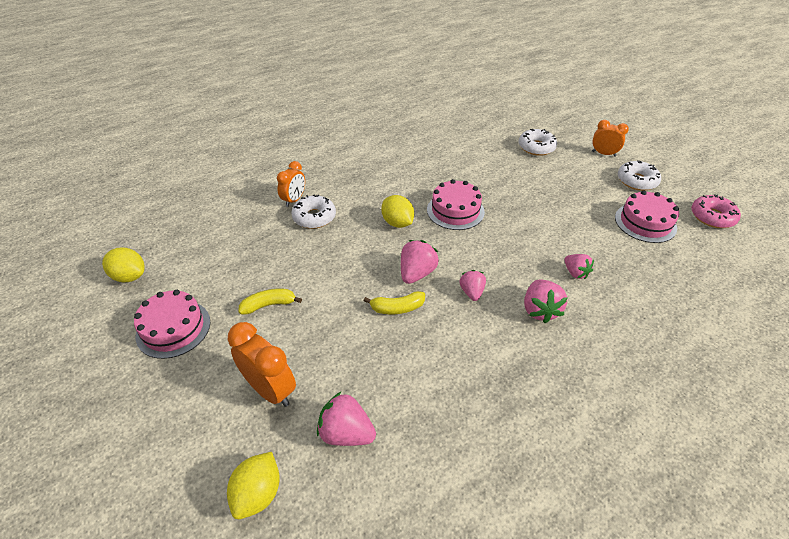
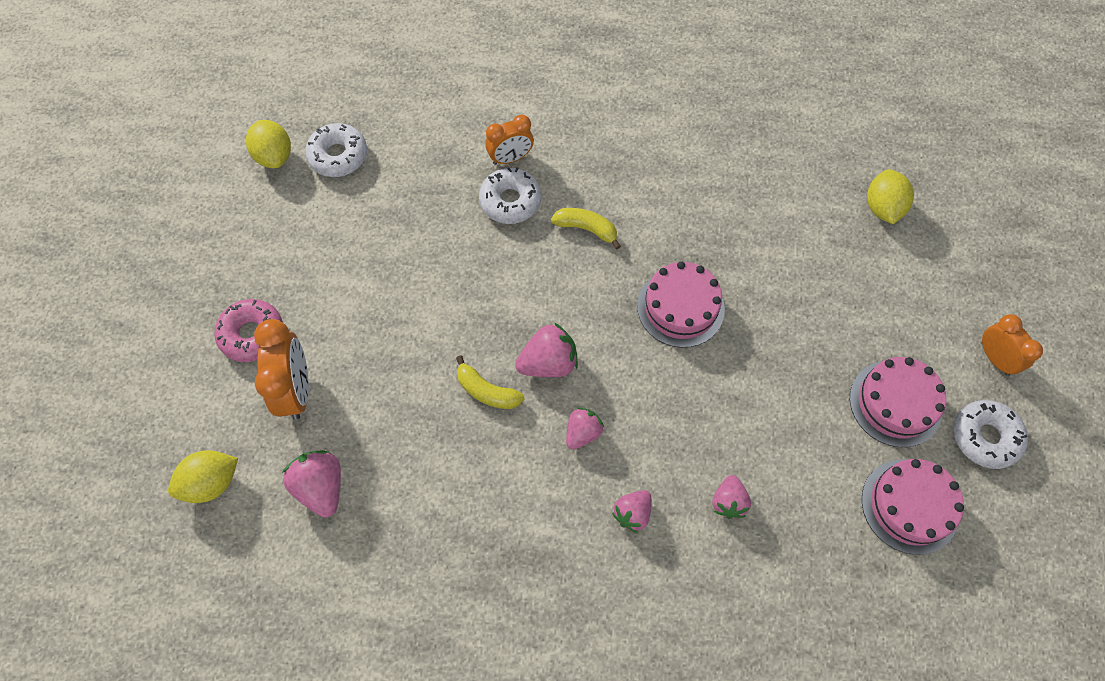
camera: 40 degrees right, 20 degrees up
(173, 328) = (268, 253): pink cake -> pink cake (895, 403)
(269, 305) = (370, 290): yellow banana -> yellow banana (586, 229)
(397, 223) = (594, 276): yellow lemon -> yellow lemon (882, 208)
(536, 147) = (905, 279): white donut -> white donut (338, 156)
(540, 310) = (632, 513): pink strawberry -> pink strawberry, size x0.66
(712, 217) = (1021, 570): pink donut -> pink donut (252, 334)

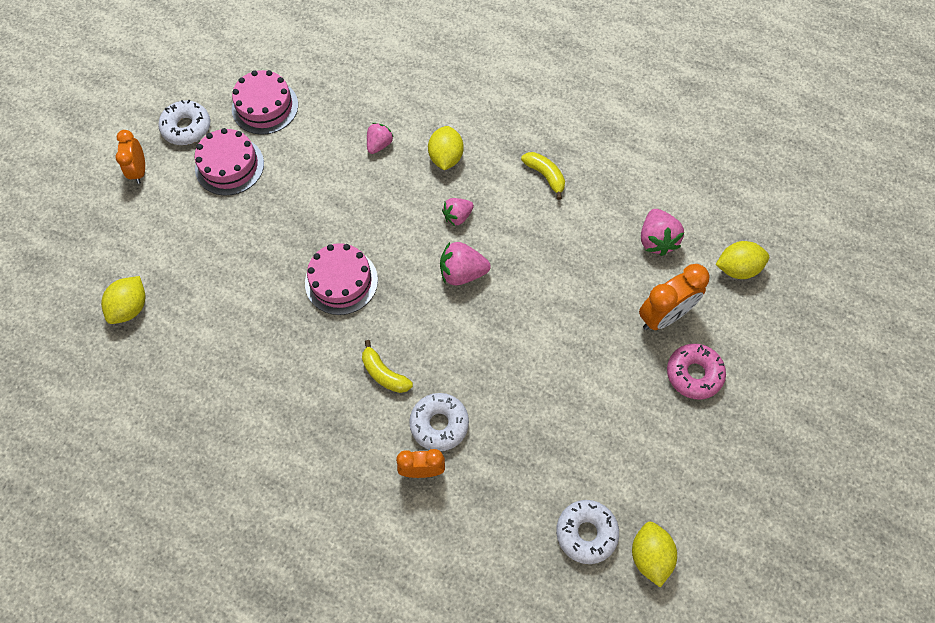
camera: 160 degrees left, 0 degrees up
(296, 390) = (664, 316): orange clock -> orange clock turned 135 degrees counterclockwise
(487, 391) = (516, 267): yellow banana -> yellow banana (545, 176)
(632, 513) = (446, 158): pink strawberry -> yellow lemon

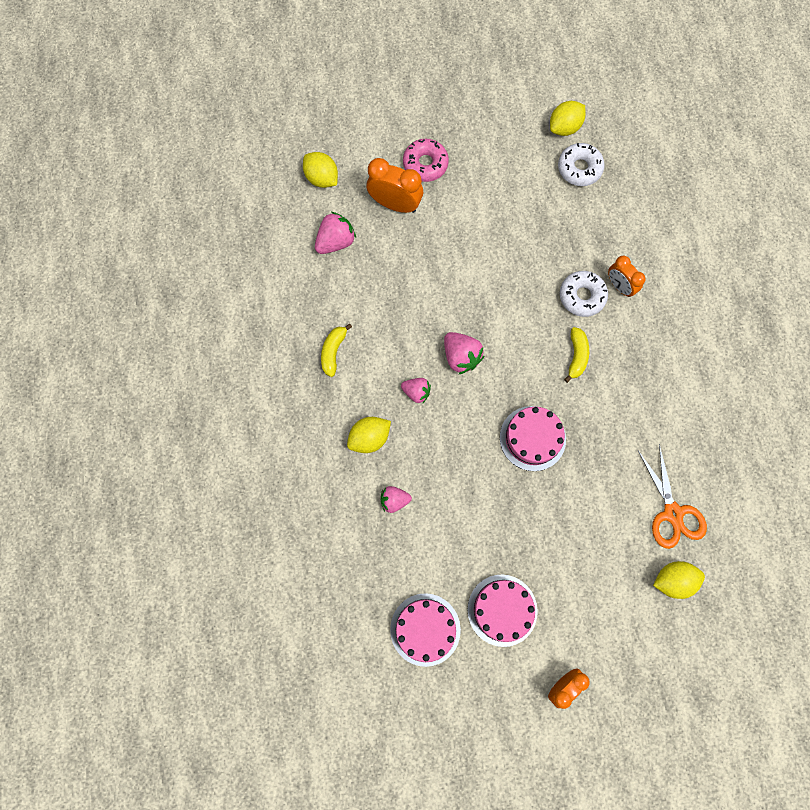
camera: 125 degrees left, 10 degrees up
(179, 350) = (673, 513): none -> orange scissors
(186, 127) = (494, 682): white donut -> none

